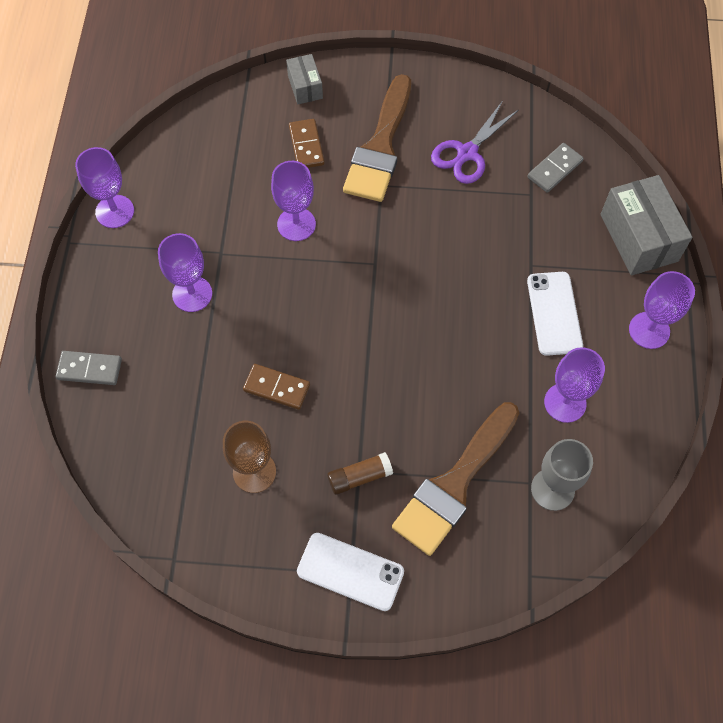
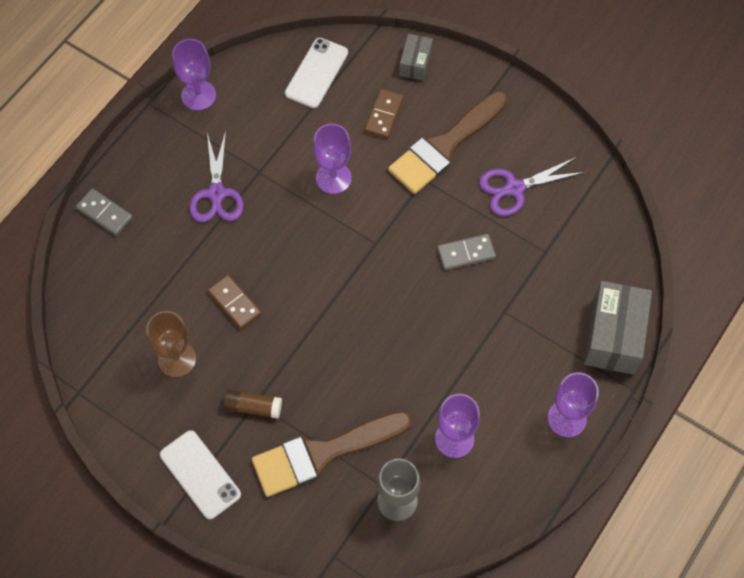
camera: 30 degrees right, 0 degrees up
(192, 294) = (216, 193): purple goblet -> purple scissors
(554, 169) = (581, 240): grey domino -> grey domino (466, 253)
(554, 313) = (496, 362): white phone -> white phone (316, 73)

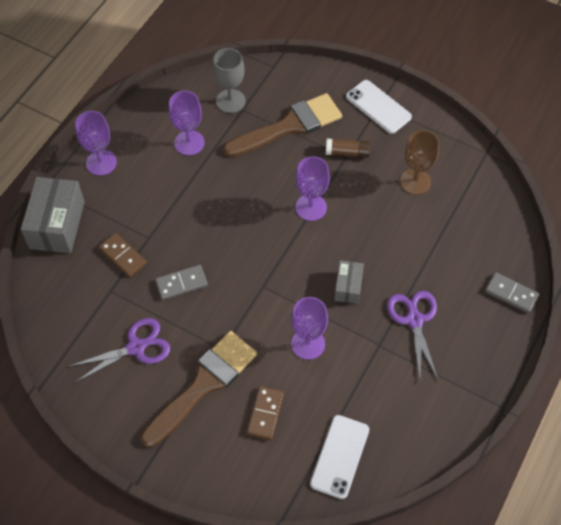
camera: 175 degrees right, 5 degrees down
(198, 95) = (455, 420): purple goblet -> purple goblet (311, 207)
(234, 303) = (378, 227): brown domino -> brown domino (123, 256)
(415, 63) = (237, 477): grey box -> grey box (348, 287)

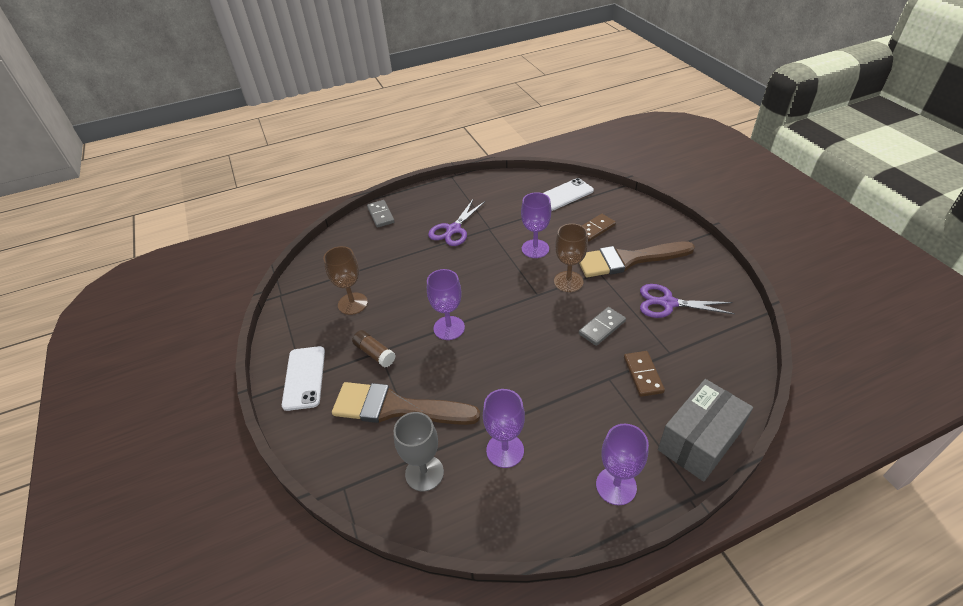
camera: 140 degrees left, 15 degrees down
(181, 283) = (602, 327): grey domino -> grey domino turned 60 degrees counterclockwise
(244, 319) = (568, 281): none -> brown goblet
(348, 287) = (476, 265): grey box -> none

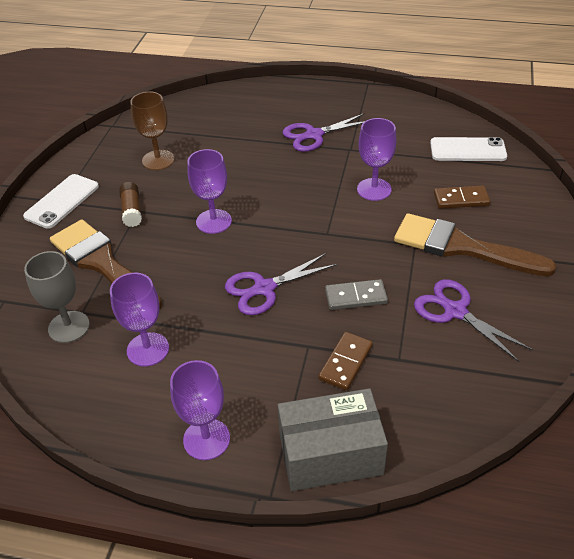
camera: 35 degrees right, 0 degrees up
(381, 215) = (262, 93): grey domino -> none
(538, 356) = (264, 288): none -> purple scissors
(568, 281) = (372, 237): brown goblet -> none

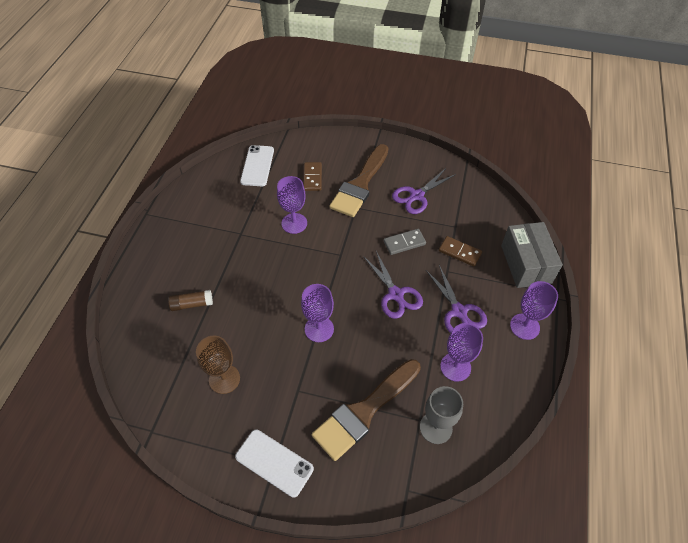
camera: 90 degrees left, 10 degrees up
(132, 211) = (297, 395): brown glue stick -> brown glue stick (192, 304)
(314, 135) = (215, 256): purple scissors -> purple scissors (459, 311)
(356, 297) = (404, 243): grey domino -> grey domino turned 75 degrees clockwise

